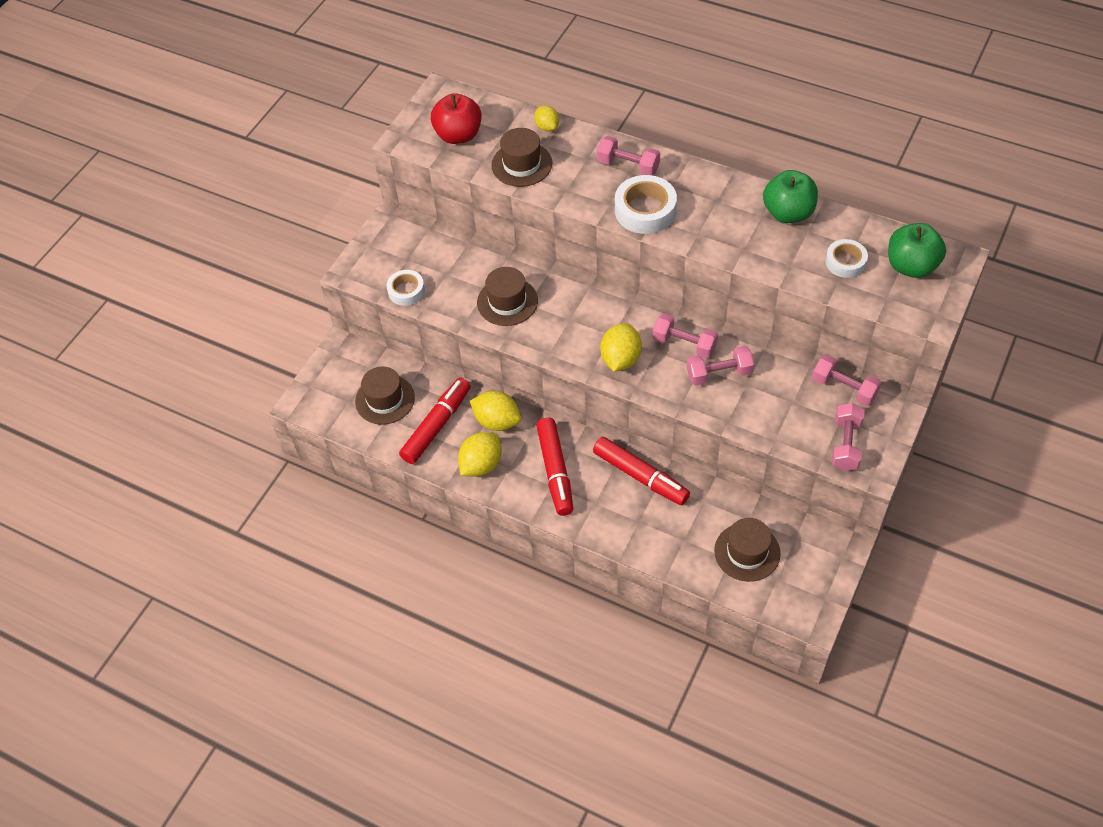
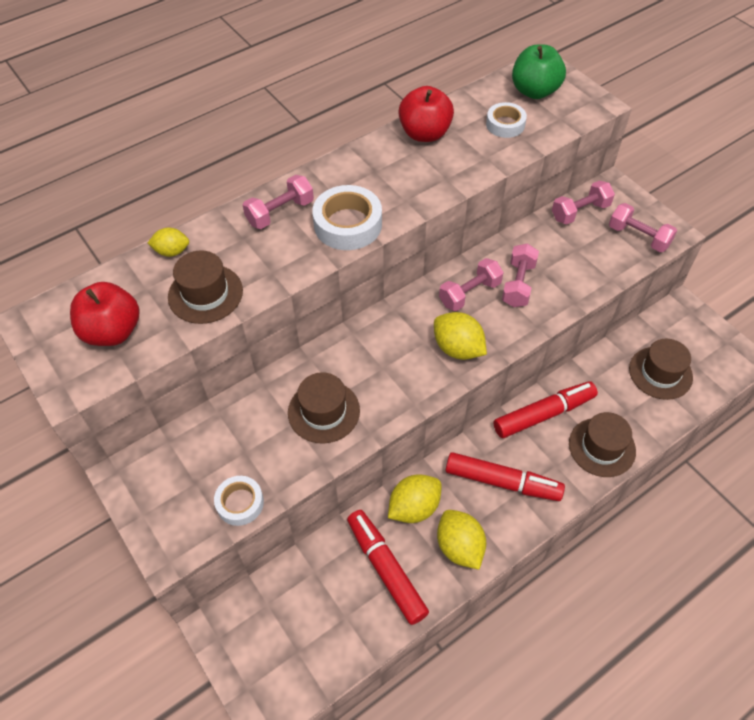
camera: 65 degrees left, 0 degrees up
(385, 399) = (319, 609): brown hat -> brown hat (602, 447)
(788, 213) = (425, 133): green apple -> red apple

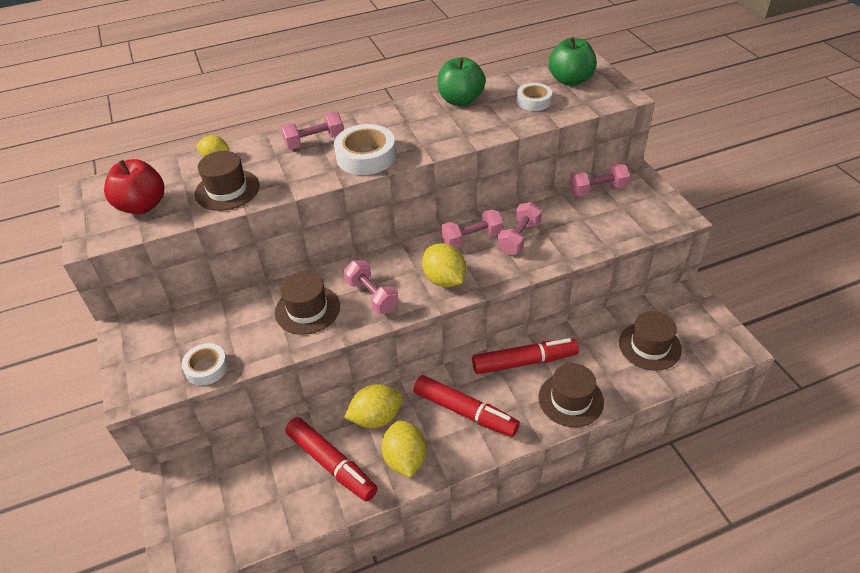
camera: 15 degrees right, 10 degrees down
(386, 569) = (331, 464): red marker -> red marker turned 150 degrees clockwise
(425, 133) = (460, 100): red apple -> green apple
(638, 237) = (646, 216): pink dumbbell -> pink dumbbell (372, 296)

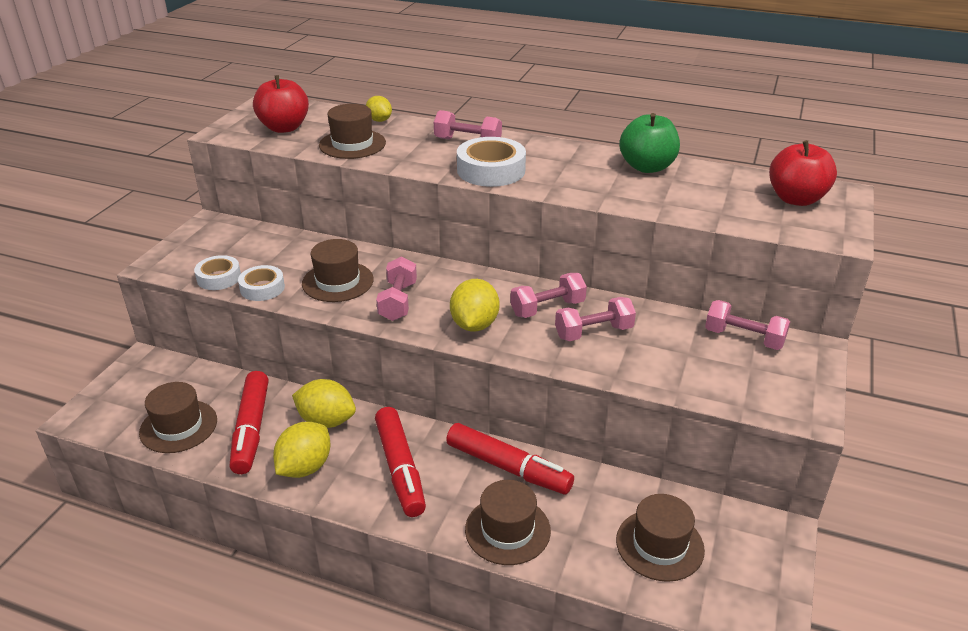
camera: 40 degrees right, 10 degrees down
(273, 504) = (178, 426): none -> brown hat
(472, 239) = (547, 308): pink dumbbell -> pink dumbbell turned 45 degrees counterclockwise
(533, 101) = (722, 199): white tape -> white tape (262, 288)
(570, 80) = (796, 199): green apple -> red apple

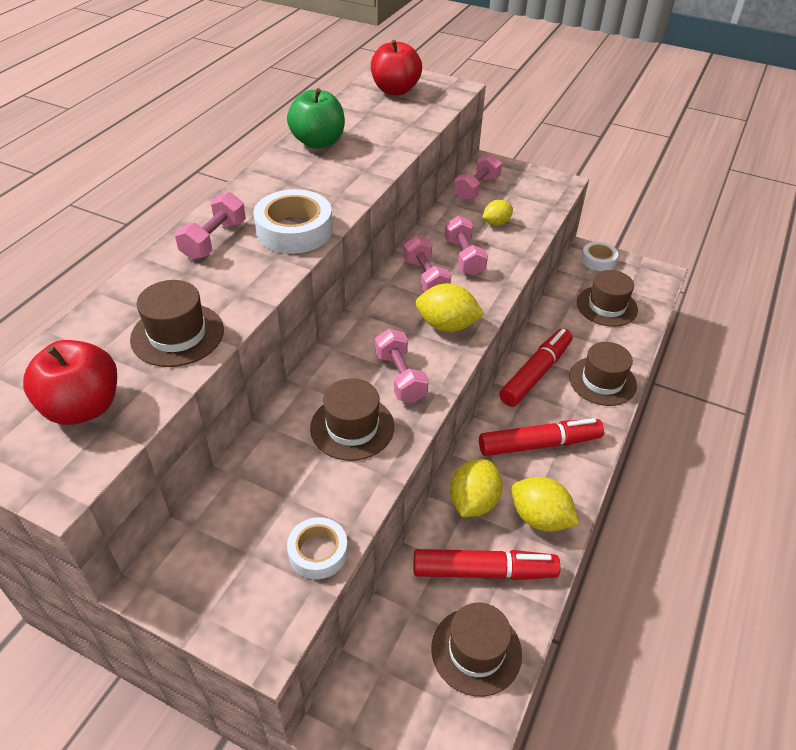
camera: 85 degrees left, 10 degrees up
(262, 288) = (352, 500): white tape -> white tape (598, 260)
(379, 120) = (109, 309): yellow lemon -> yellow lemon (496, 223)
(398, 301) = (400, 377): pink dumbbell -> pink dumbbell turned 60 degrees clockwise

